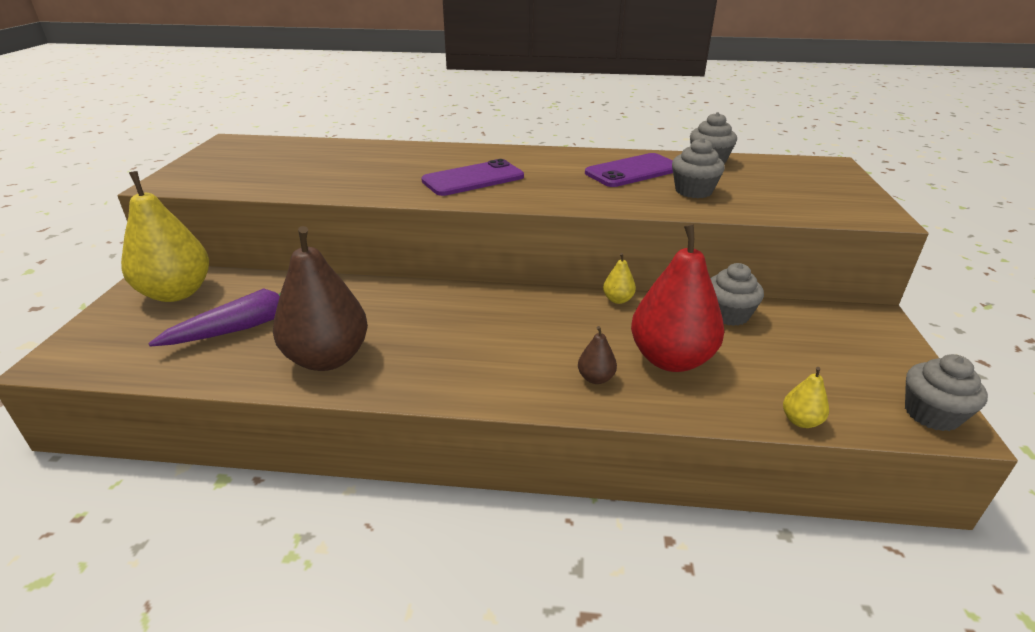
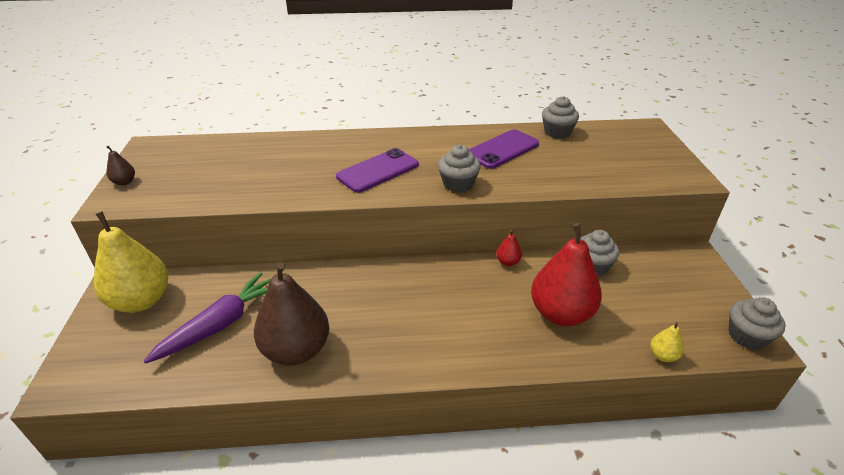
camera: 10 degrees left, 5 degrees up
(595, 378) = (510, 339): brown pear -> brown pear (124, 182)
(617, 300) = (507, 262): yellow pear -> red pear
(693, 191) = (554, 167): grey cupcake -> grey cupcake (458, 184)

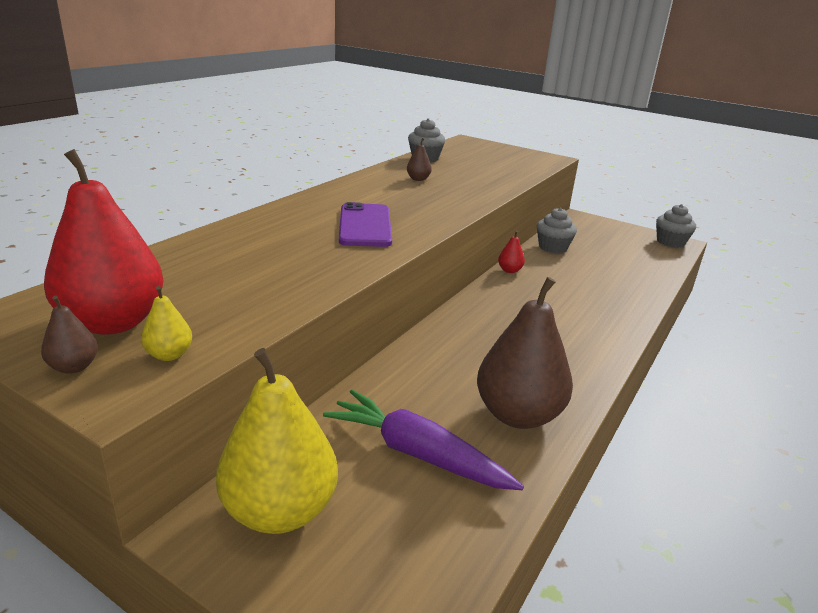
camera: 55 degrees left, 10 degrees down
(220, 324) = (417, 453): purple carrot -> purple carrot turned 45 degrees counterclockwise
(458, 184) = (446, 209): grey cupcake -> none
(502, 149) = (418, 179): purple phone -> brown pear
(561, 313) = (594, 280): red pear -> red pear (113, 322)
(662, 355) = (668, 270): yellow pear -> yellow pear (169, 355)

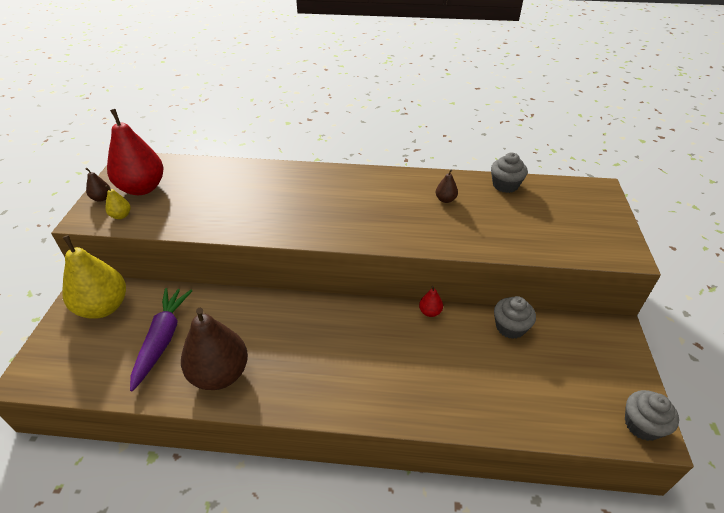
camera: 65 degrees right, 15 degrees up
(365, 226) = (321, 211): purple phone -> none

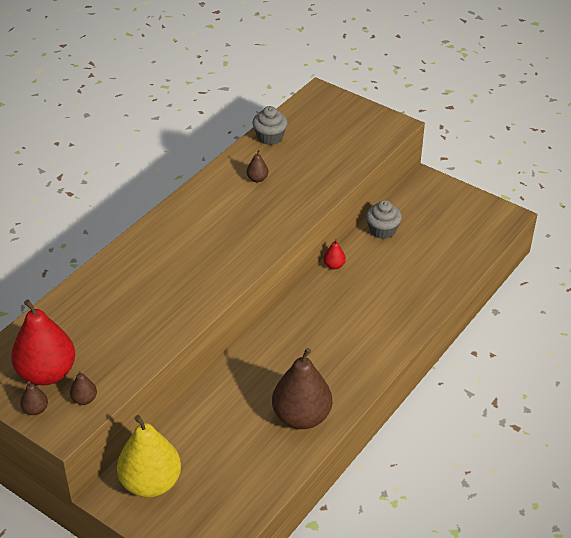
camera: 60 degrees left, 0 degrees up
(121, 216) = (84, 399): yellow pear -> brown pear
(162, 339) = (231, 446): purple carrot -> none
(642, 425) = (499, 216): grey cupcake -> none

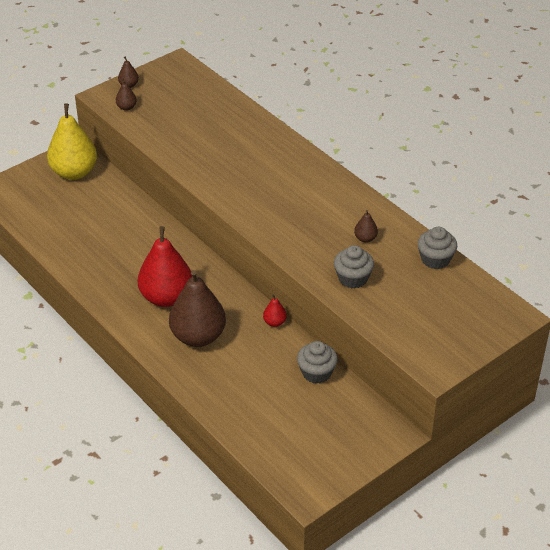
camera: 105 degrees right, 0 degrees up
(47, 373) = (162, 92): red pear -> red pear (166, 297)
(301, 417) = (95, 262): brown pear -> brown pear (198, 336)
(313, 179) = (353, 278): none -> grey cupcake

